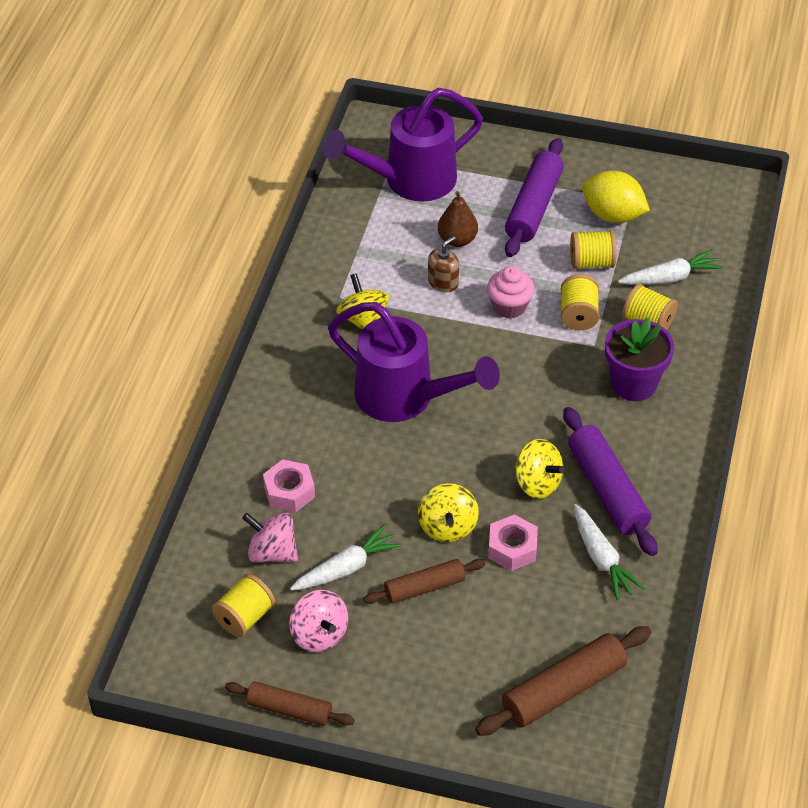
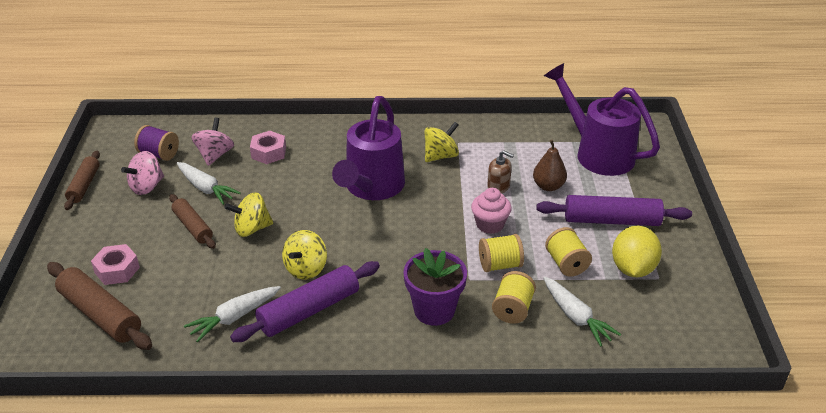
camera: 75 degrees right, 10 degrees down
(245, 617) = (159, 154): yellow spool -> purple spool
(512, 548) = (237, 265): pink nut -> pink nut (117, 270)

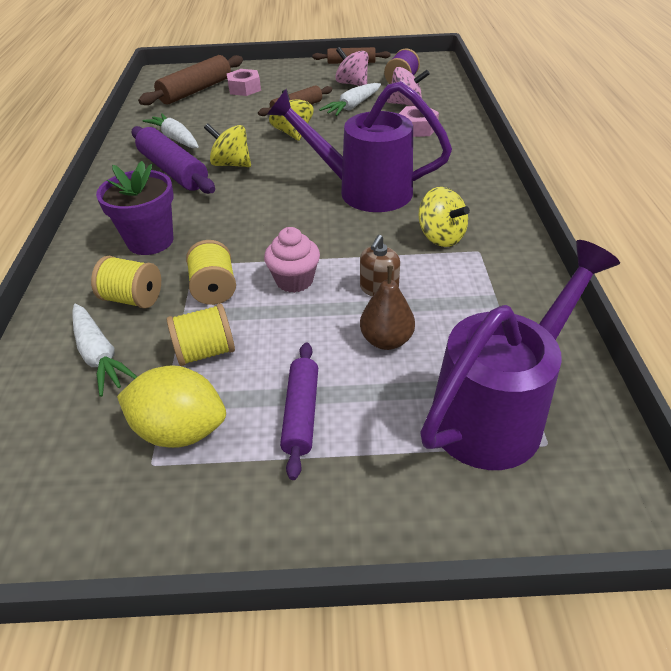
camera: 90 degrees right, 5 degrees up
(576, 317) = (100, 356): white carrot -> white carrot turned 90 degrees counterclockwise
(611, 220) = (301, 413): purple rolling pin -> purple rolling pin, size x0.63

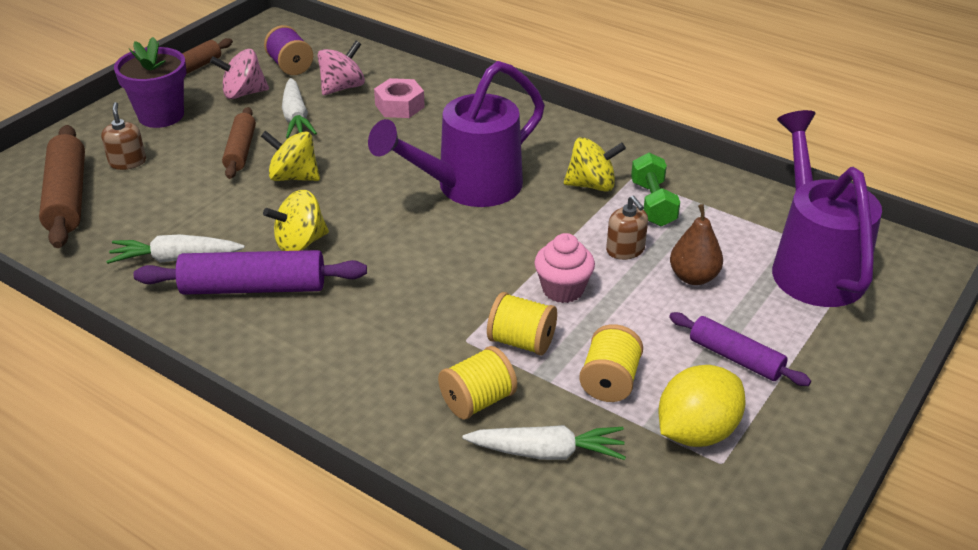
camera: 55 degrees left, 5 degrees down
(150, 241) = (384, 355): purple flower pot -> purple flower pot (161, 115)
(244, 88) = (127, 162): pink nut -> brown soap dispenser
(458, 276) = (653, 204): none -> green dumbbell

